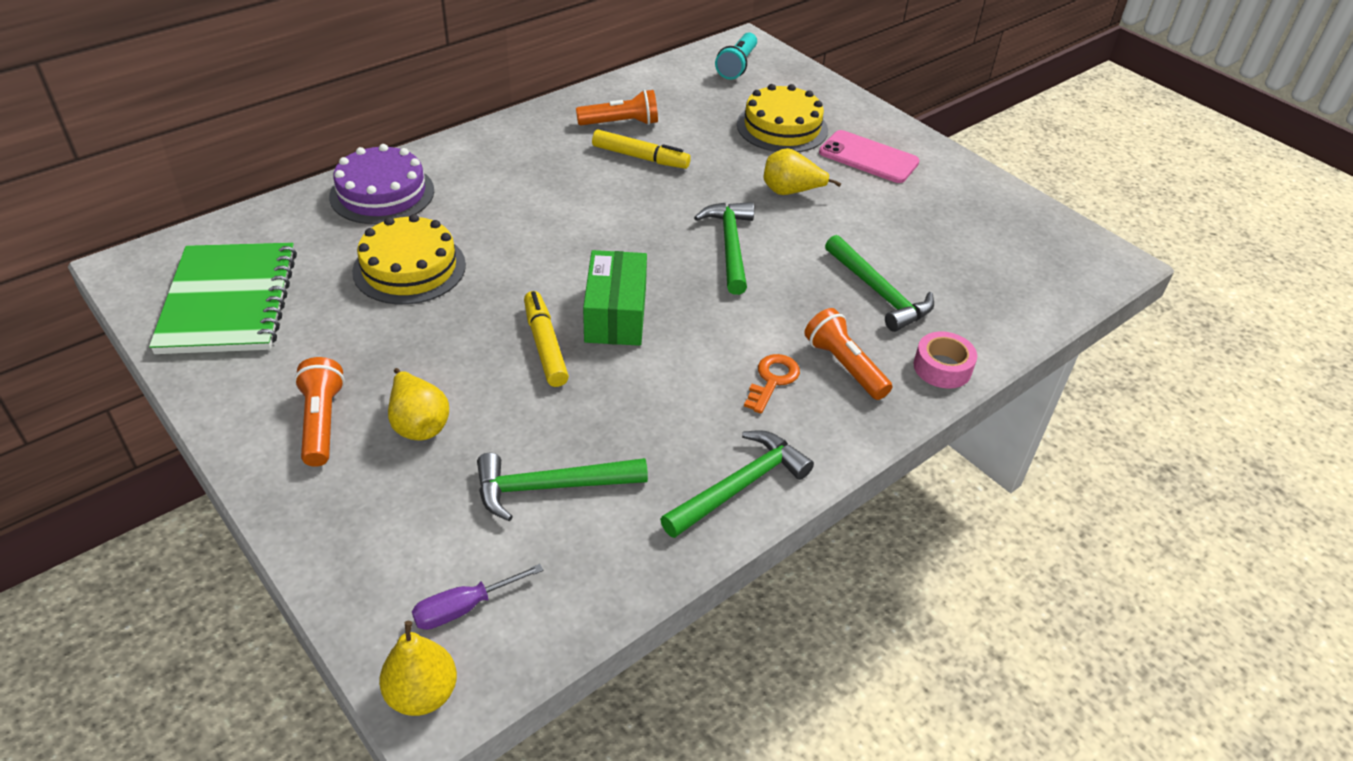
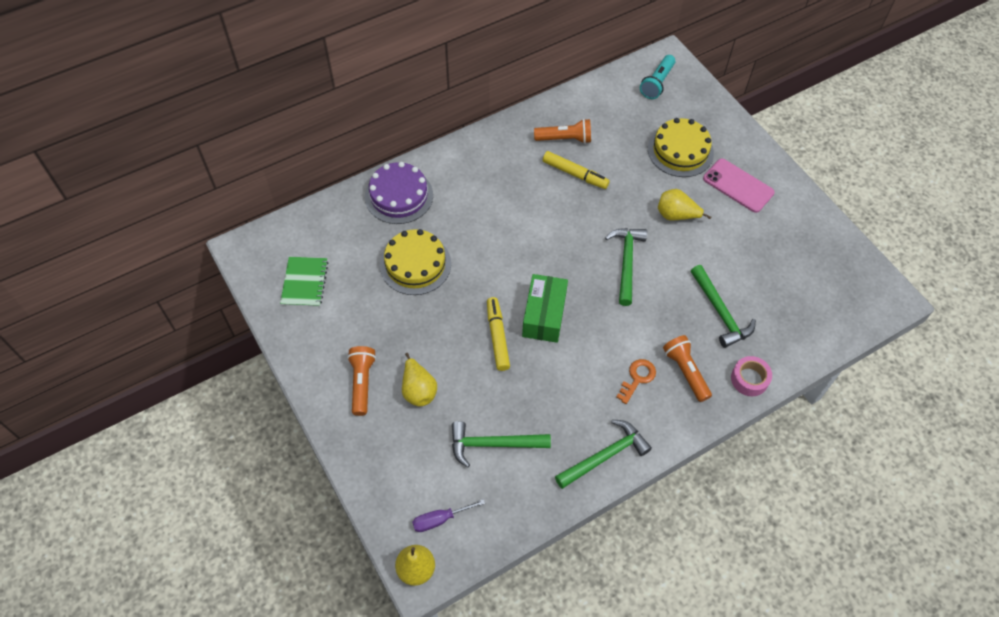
camera: 10 degrees right, 15 degrees up
(229, 301) = (304, 283): green notebook -> green notebook, size x0.58

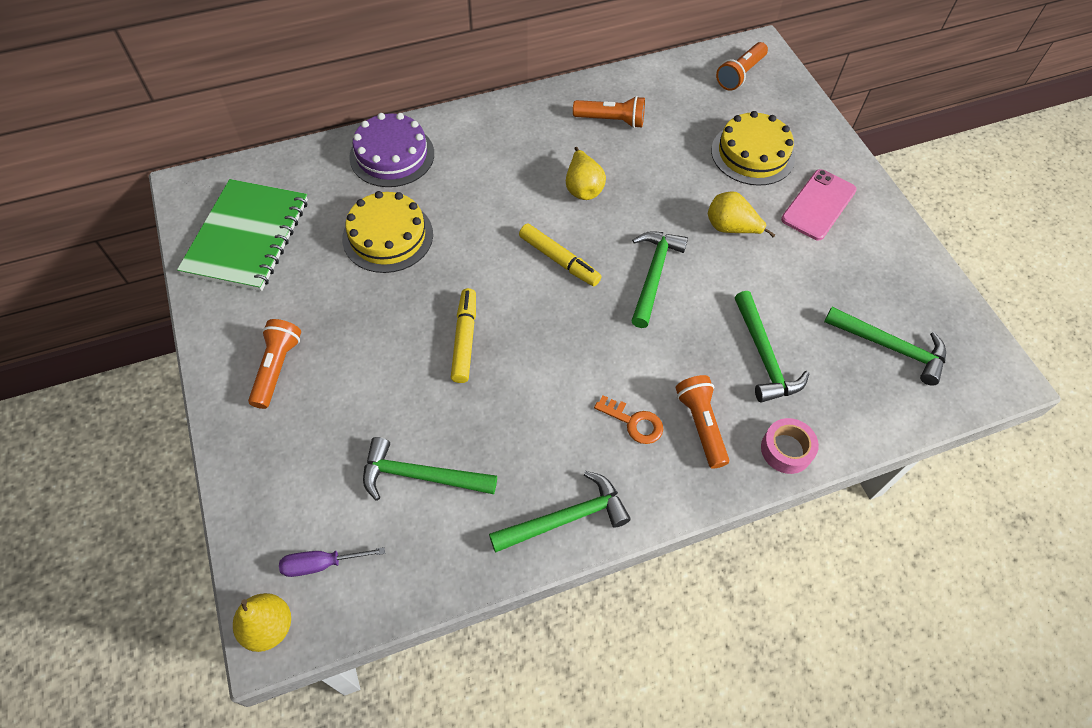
camera: 10 degrees right, 0 degrees up
(304, 283) = (247, 237): green notebook -> green notebook, size x1.73
(418, 390) = (345, 389): yellow pear -> yellow pear (583, 188)
(544, 315) = (531, 322): green box -> none
(575, 174) = (614, 162): yellow marker -> yellow marker (559, 260)
(637, 378) = (634, 422): orange key -> orange key turned 75 degrees clockwise
(657, 83) = (740, 74): turquoise flashlight -> orange flashlight
(738, 185) = (818, 205): pink phone -> pink phone turned 75 degrees clockwise
(809, 290) = (890, 347): none -> green hammer

